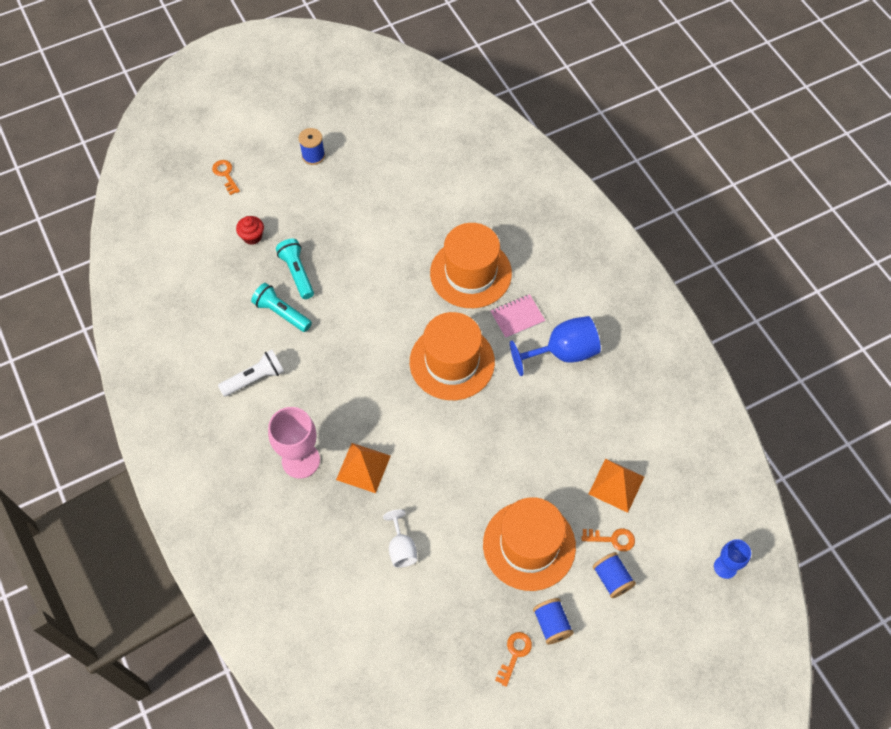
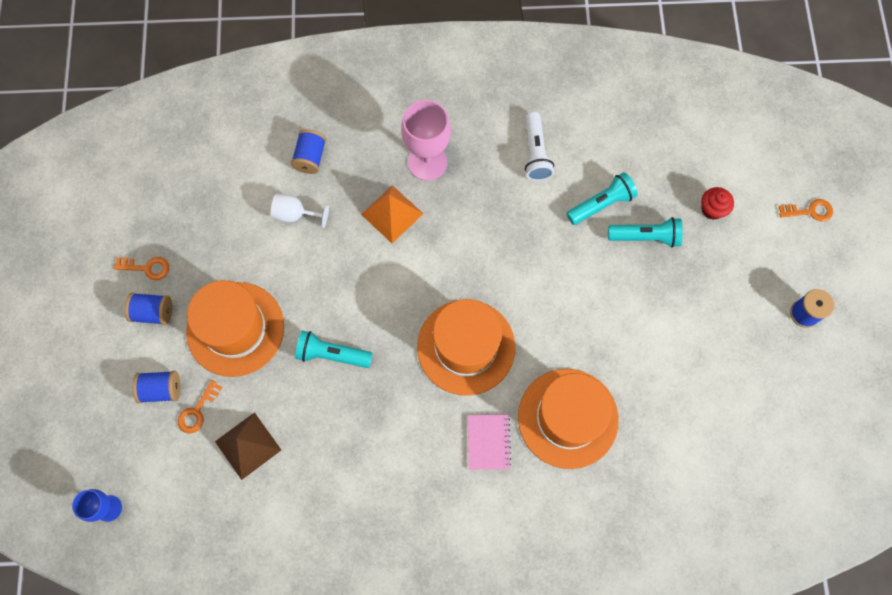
camera: 115 degrees right, 10 degrees up
(339, 563) = (310, 157): none -> blue spool
(509, 457) = (332, 354): none -> turquoise flashlight
(514, 654) = (147, 268): orange key -> orange key turned 45 degrees counterclockwise
(562, 353) = (421, 469): blue goblet -> none
(616, 485) = (248, 445): orange pyramid -> brown pyramid

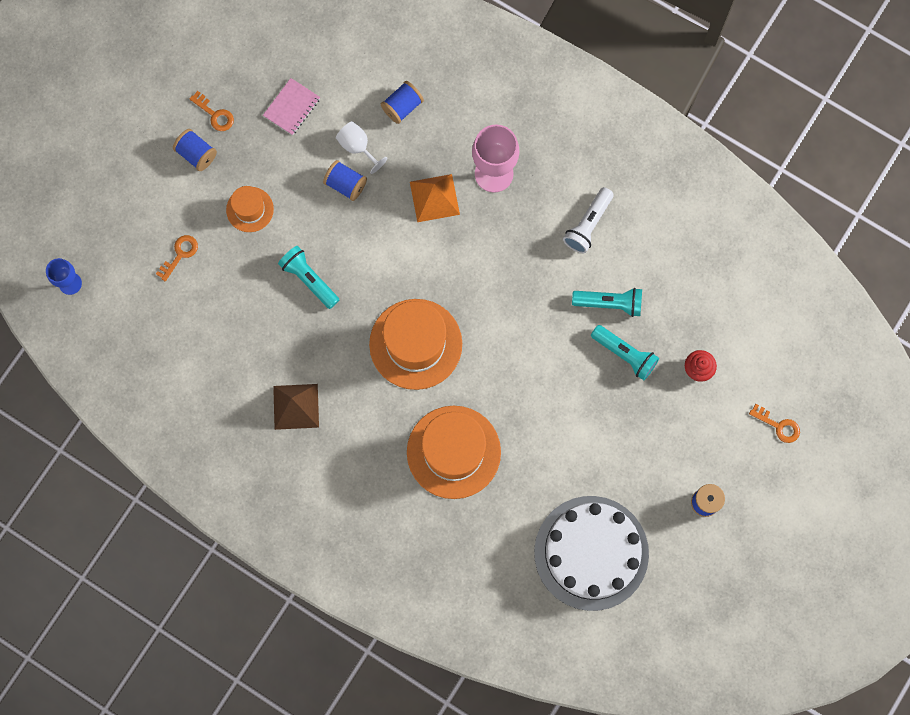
camera: 35 degrees right, 5 degrees up
(161, 389) = (164, 219): blue spool -> blue spool (345, 184)
(197, 411) = (180, 254): orange key -> orange key turned 150 degrees clockwise
(235, 329) = (250, 209): orange hat -> orange hat, size x0.52
(248, 445) = (199, 306): brown pyramid -> brown pyramid (296, 406)
(488, 442) = (380, 428): pink notebook -> pink notebook (291, 107)
(748, 423) = (591, 553): none -> white cake

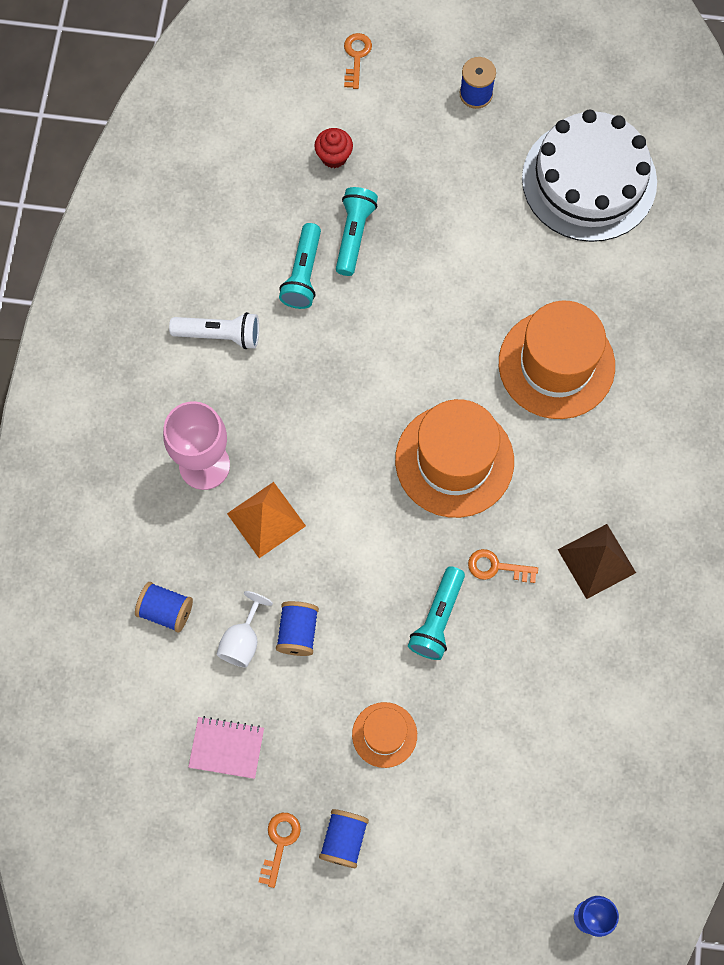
camera: 115 degrees left, 5 degrees down
(180, 254) = (484, 793): orange key -> orange key (496, 567)
(609, 303) = (303, 274): turquoise flashlight -> turquoise flashlight turned 150 degrees counterclockwise

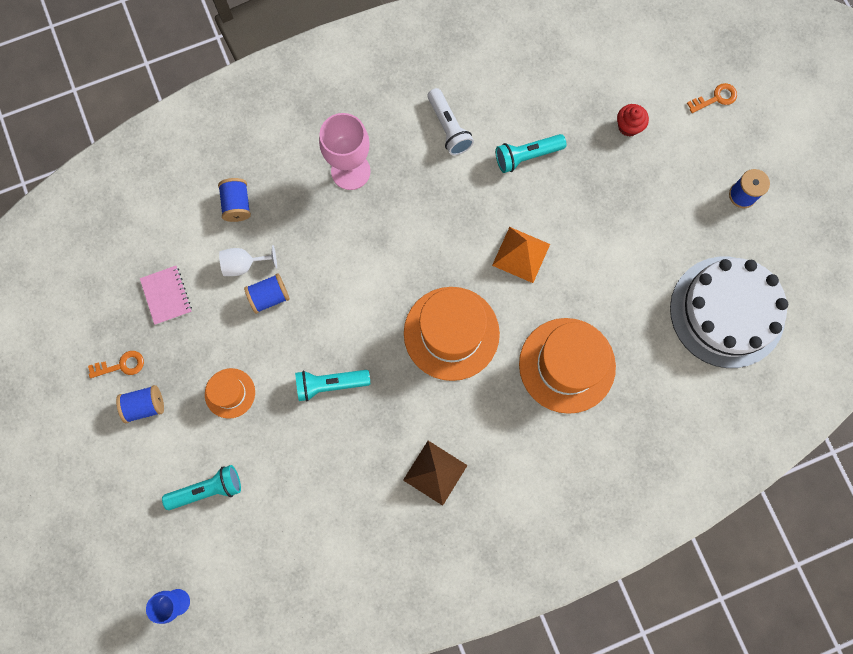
camera: 60 degrees right, 5 degrees up
(266, 519) = (335, 232): orange pyramid -> orange pyramid (521, 254)
(354, 235) = (577, 173): turquoise flashlight -> turquoise flashlight (207, 490)
(496, 567) = (390, 404): orange key -> none

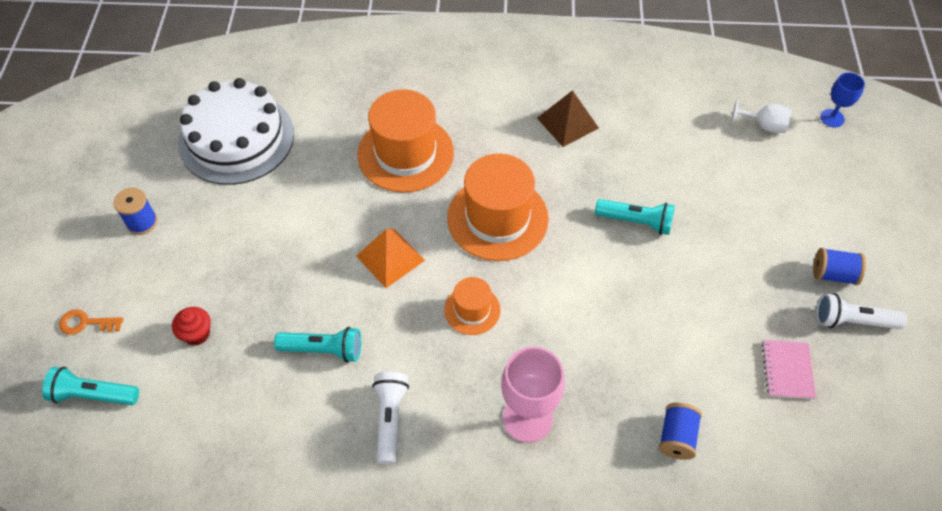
camera: 155 degrees left, 20 degrees down
(121, 365) = (852, 321): orange key -> white flashlight
(207, 490) = (784, 184): turquoise flashlight -> turquoise flashlight (93, 395)
(230, 393) = (740, 252): orange hat -> orange hat (472, 310)
(244, 264) = (689, 367): white goblet -> white goblet (764, 125)
(269, 297) = (671, 323): blue spool -> none

